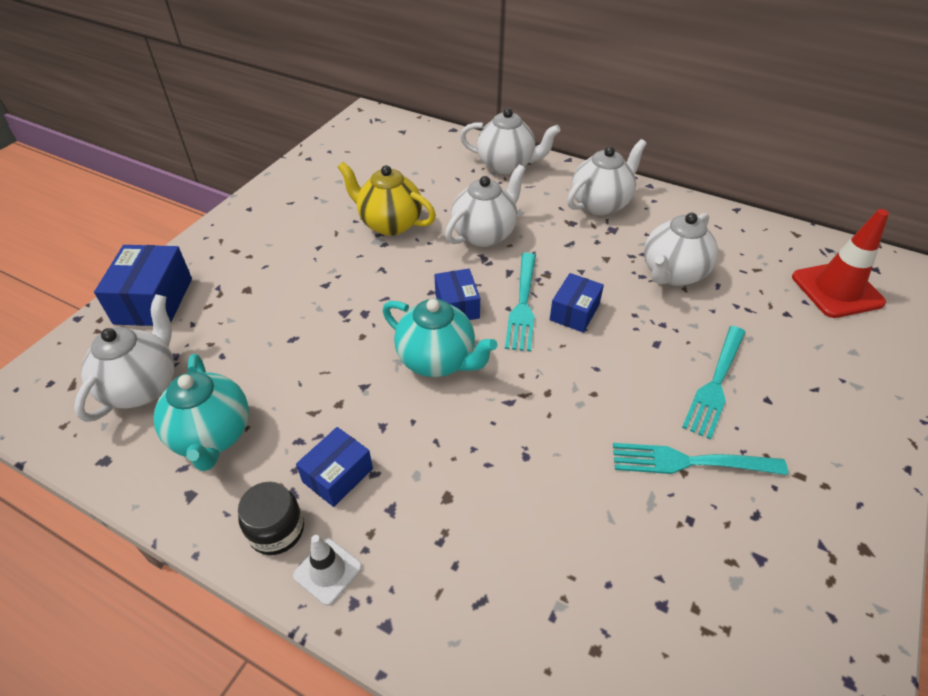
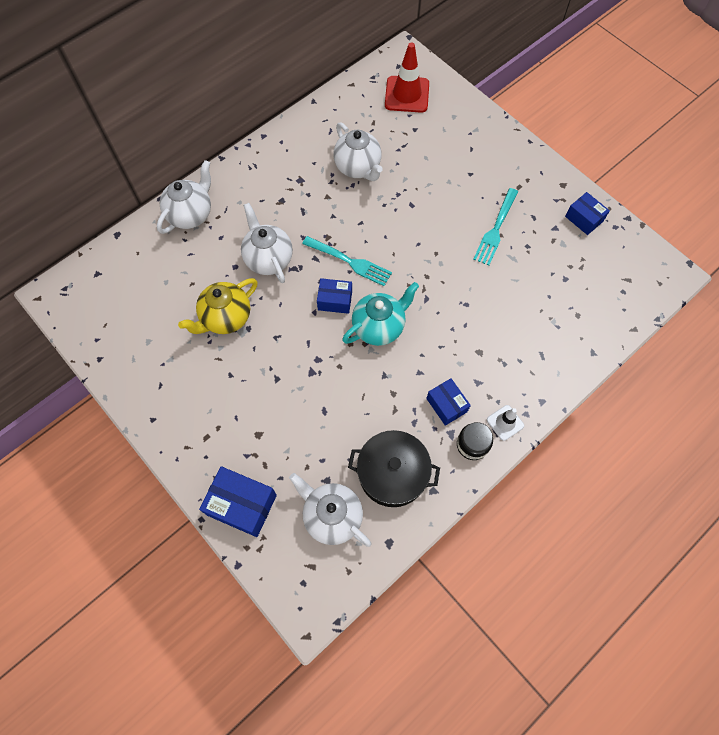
camera: 70 degrees left, 20 degrees up
(212, 436) = (392, 473): turquoise teapot -> black pot
(574, 312) = (369, 236): blue box -> blue box (584, 219)
(600, 204) = (269, 174): white teapot -> none
(715, 383) = (450, 191): turquoise fork -> none

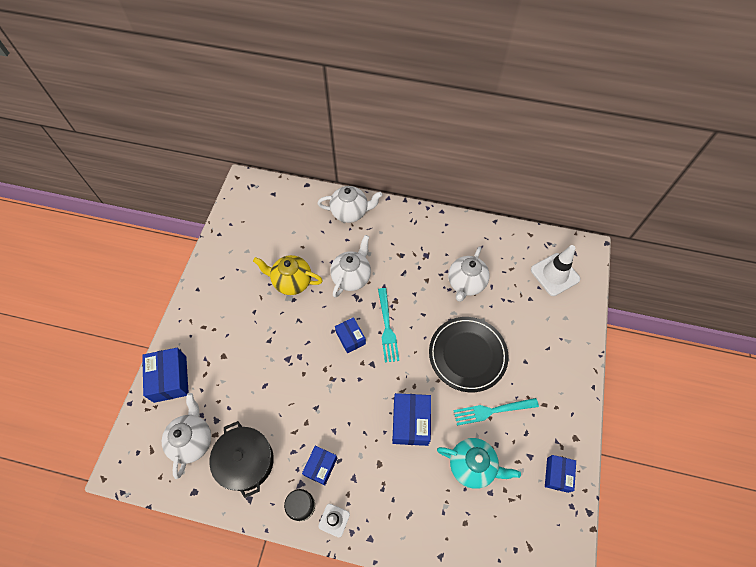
camera: 55 degrees right, 5 degrees down
(379, 327) = (350, 380): turquoise teapot -> turquoise teapot (472, 466)
(407, 94) = (555, 274): red traffic cone -> white traffic cone
(429, 213) = (467, 355): none -> black plate
(459, 301) = (410, 422): none -> blue box

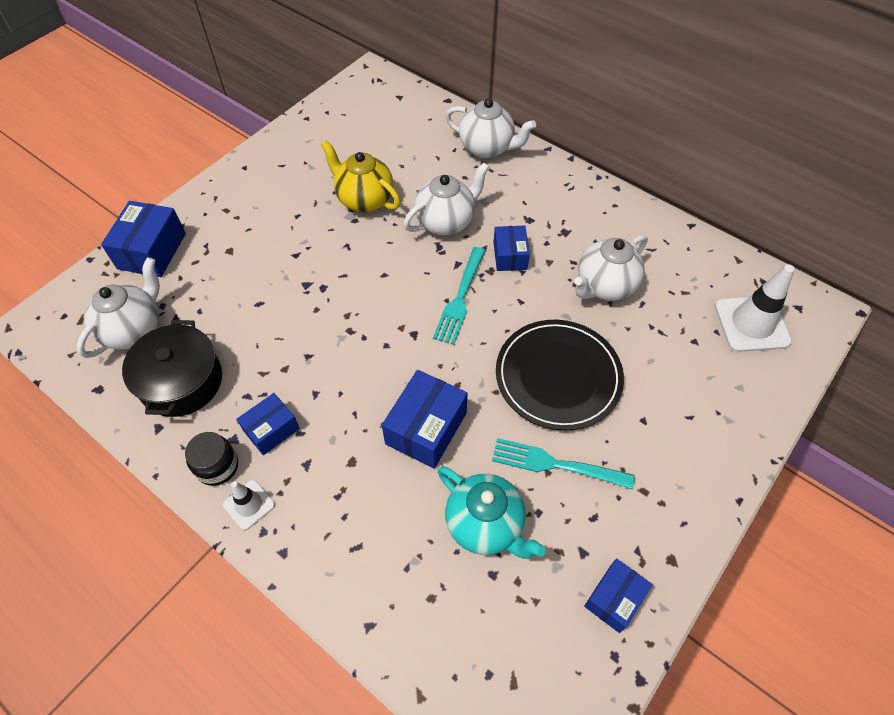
camera: 25 degrees right, 5 degrees down
(350, 338) = (403, 292): blue box -> blue box (510, 256)

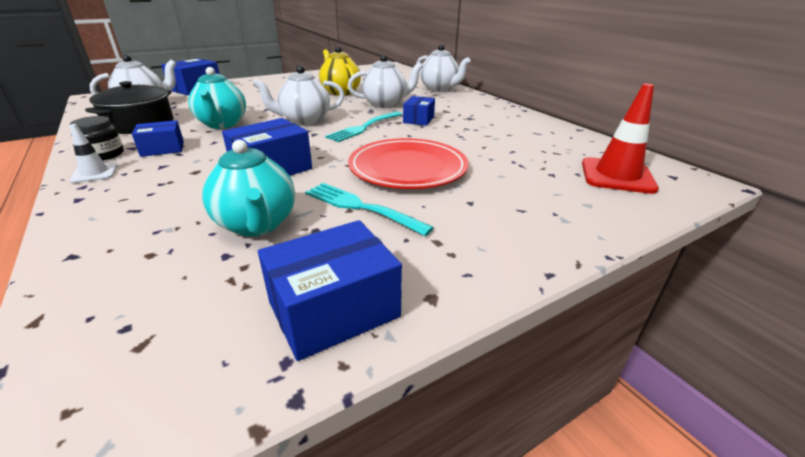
camera: 20 degrees right, 25 degrees down
(286, 346) = (222, 124): none -> turquoise teapot
(558, 376) = (408, 167): black plate -> red plate
(604, 286) = (484, 140): white teapot -> white teapot (304, 121)
(614, 599) = (334, 309): blue box -> blue box, size x1.57
(751, 324) = (617, 176): white traffic cone -> red traffic cone

